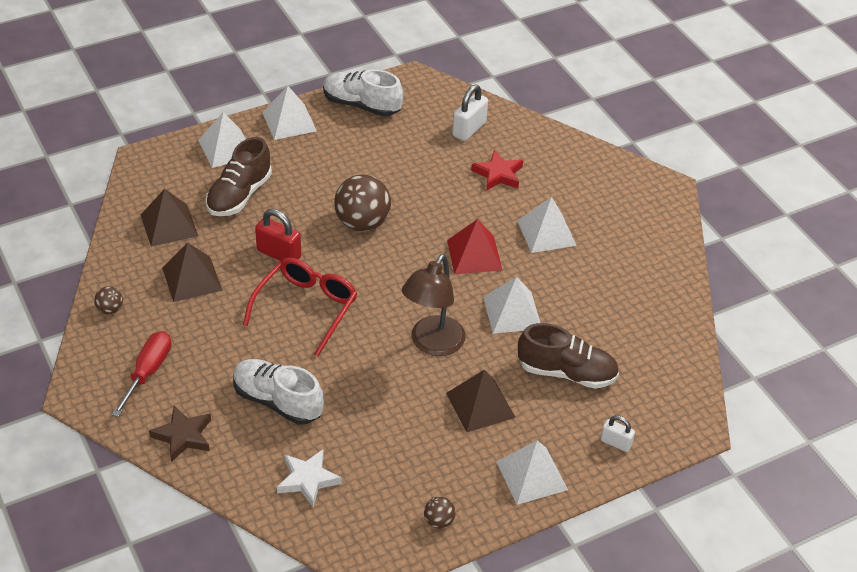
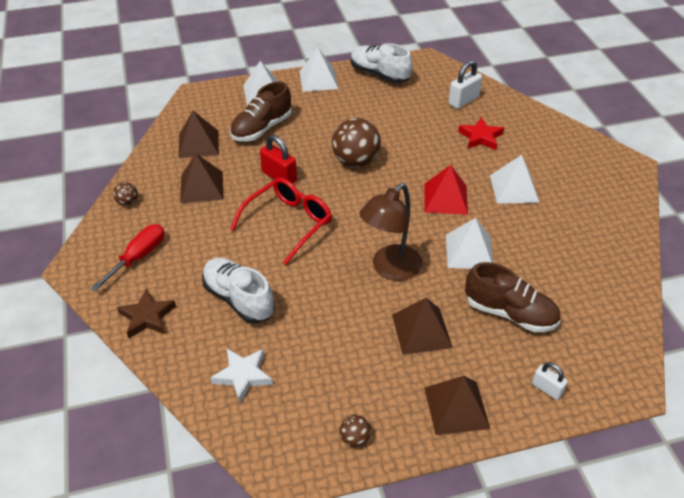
camera: 15 degrees right, 0 degrees up
(531, 475) = (456, 407): white pyramid -> brown pyramid

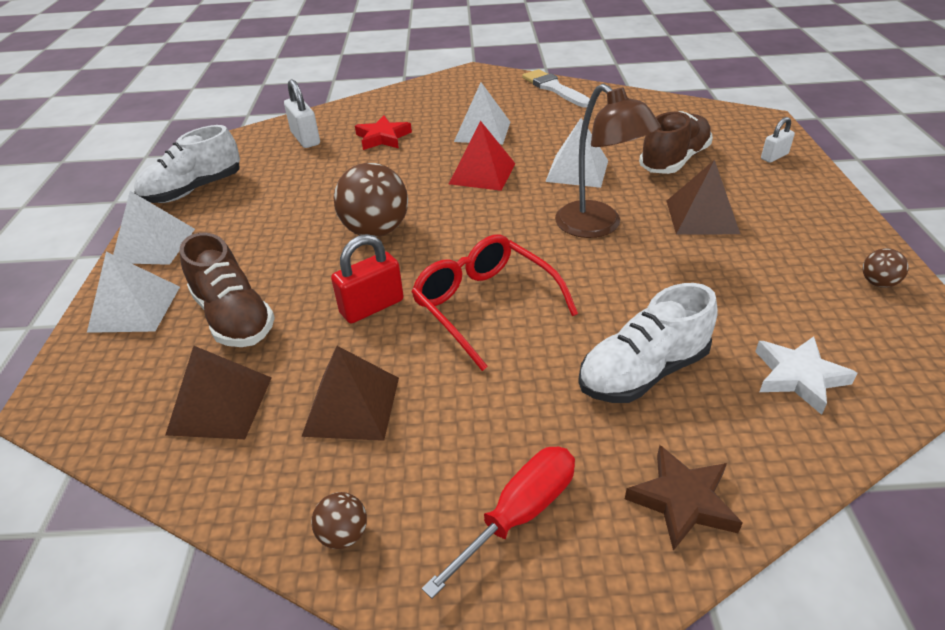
camera: 75 degrees left, 5 degrees down
(138, 257) = (520, 514): red screwdriver -> red screwdriver turned 90 degrees clockwise
(456, 407) = (811, 209): brown pyramid -> none
(622, 223) = (554, 88): none -> white brush

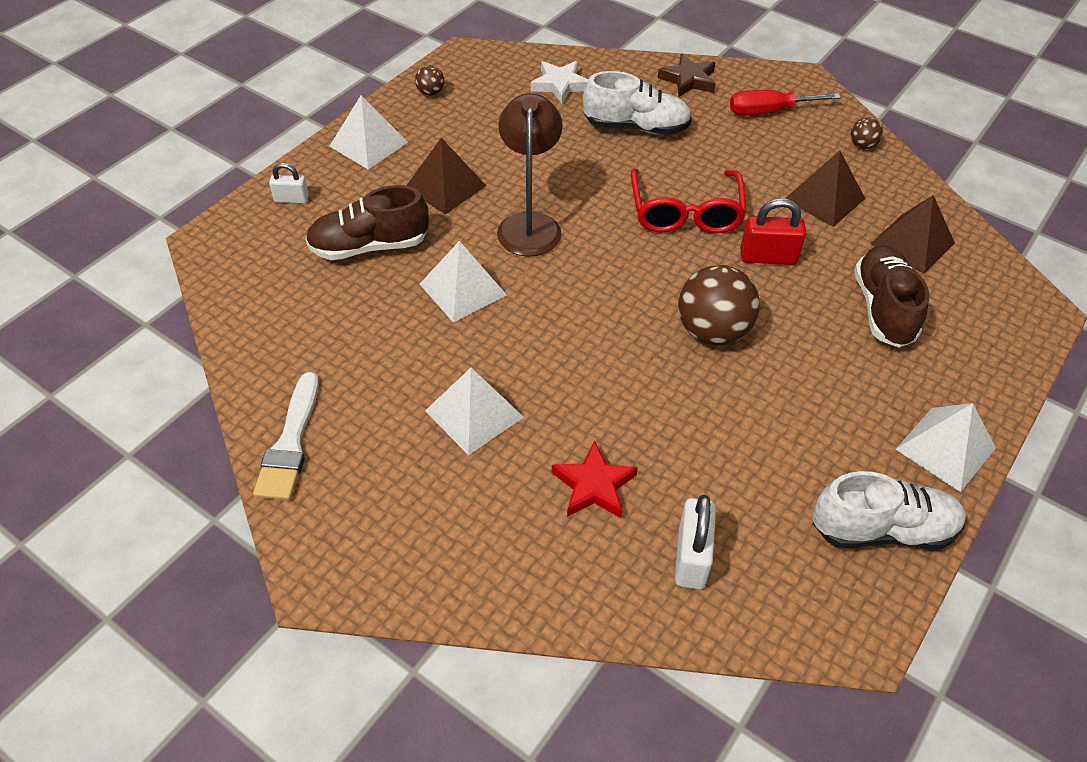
camera: 145 degrees left, 10 degrees up
(135, 308) = (971, 368): white pyramid -> white pyramid (368, 144)
(482, 173) = (549, 343): red pyramid -> none

